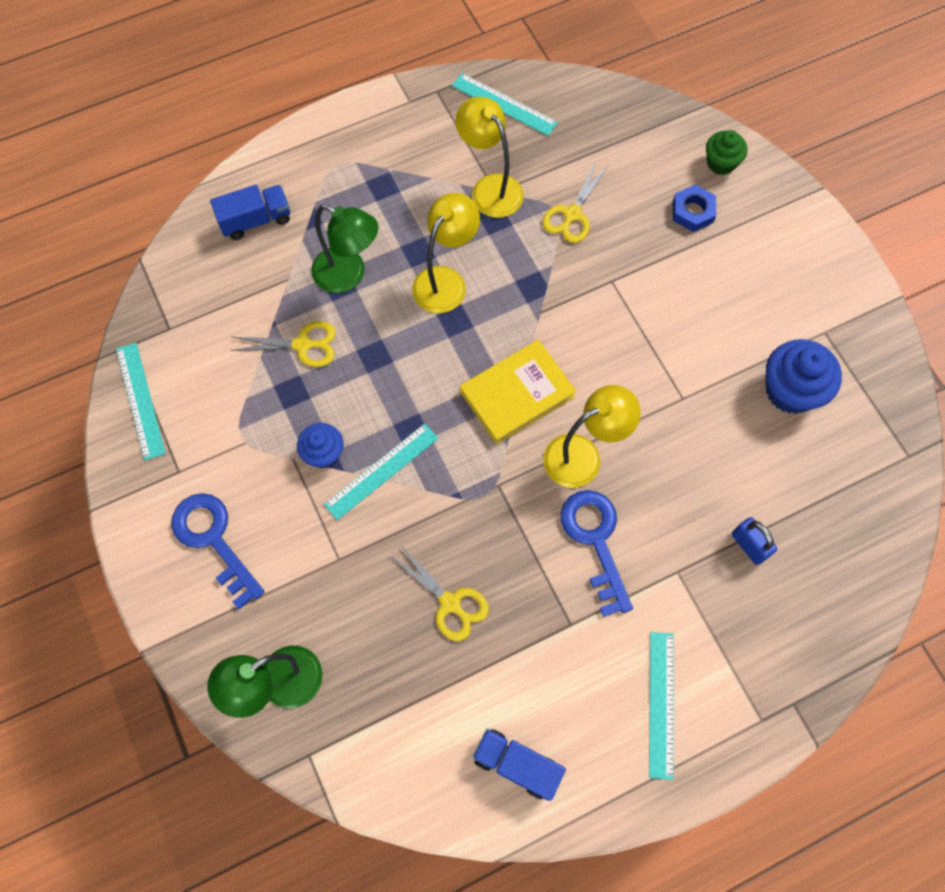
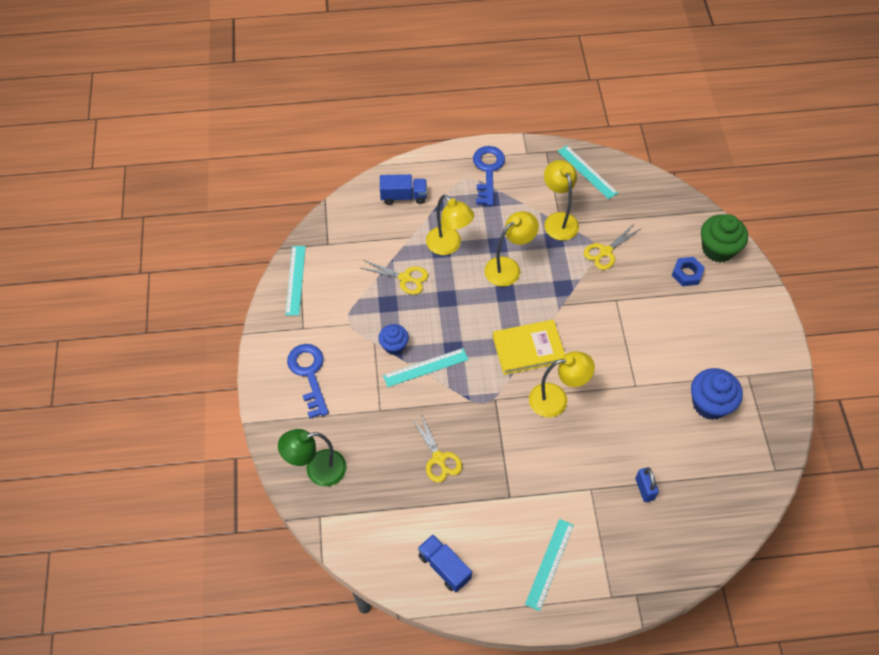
camera: 20 degrees right, 10 degrees down
(348, 275) = (448, 246): green lamp -> yellow lamp
(595, 541) = (545, 453): blue key -> blue key (488, 171)
(721, 163) = (718, 249): green cupcake -> green cupcake, size x1.63

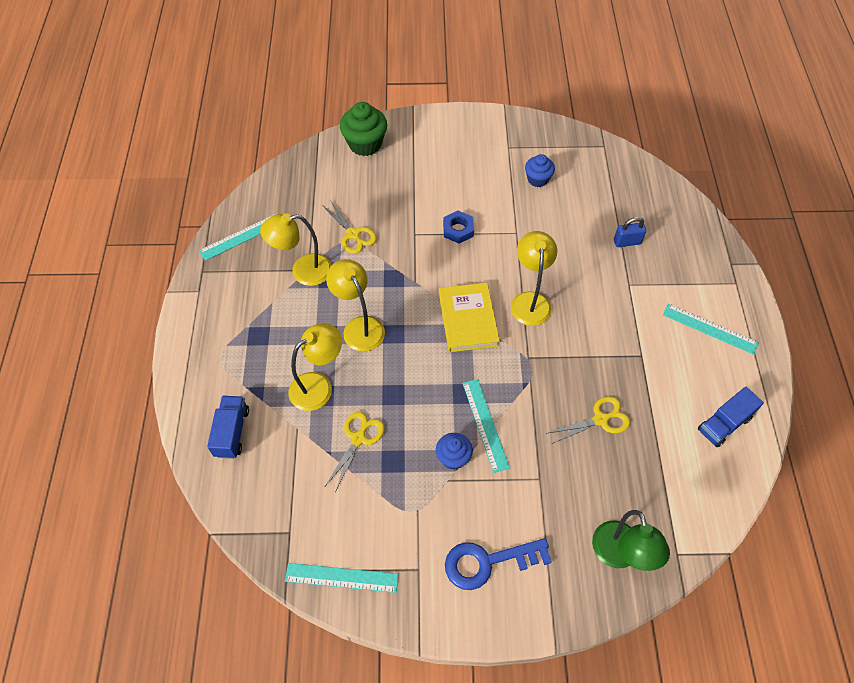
camera: 85 degrees left, 0 degrees up
(488, 171) = (215, 334): blue key -> none
(687, 273) = (390, 172): blue nut -> blue nut (458, 229)
(710, 404) = (537, 179): blue cupcake -> blue cupcake, size x0.61

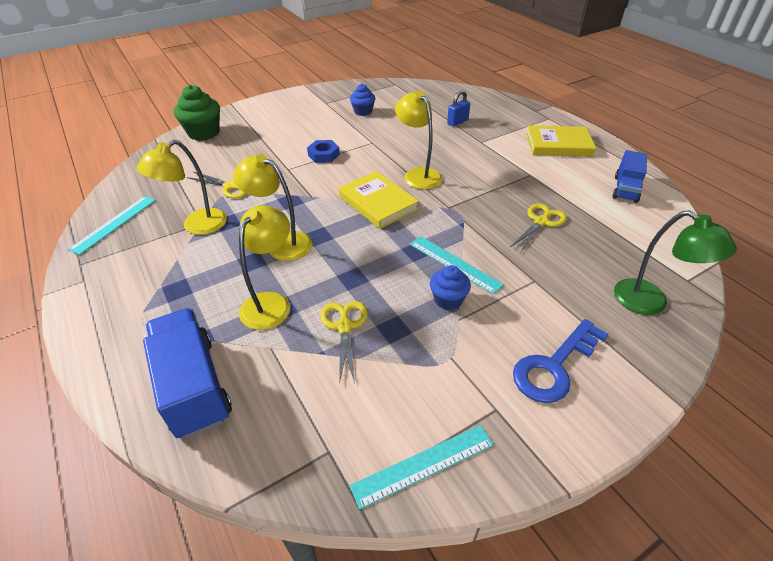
camera: 30 degrees left, 15 degrees down
(232, 432) = (194, 386): blue truck -> blue truck, size x1.60
(710, 328) = (558, 144): turquoise ruler -> yellow book

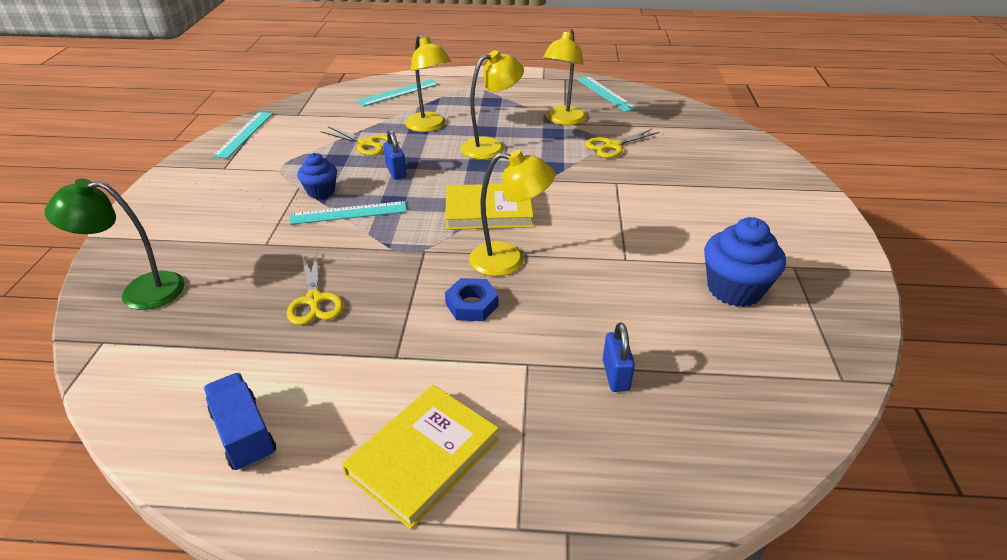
camera: 125 degrees right, 5 degrees down
(194, 386) = (399, 92): blue truck -> turquoise ruler
(197, 226) = (563, 120): yellow lamp -> yellow lamp turned 150 degrees counterclockwise
(204, 133) = (754, 156): green cupcake -> none
(323, 155) = (626, 212): blue nut -> blue nut (472, 304)
(363, 111) = (734, 289): blue cupcake -> blue cupcake, size x1.63
(374, 274) = (396, 172): none -> blue padlock
(554, 367) = (201, 204): blue key -> none

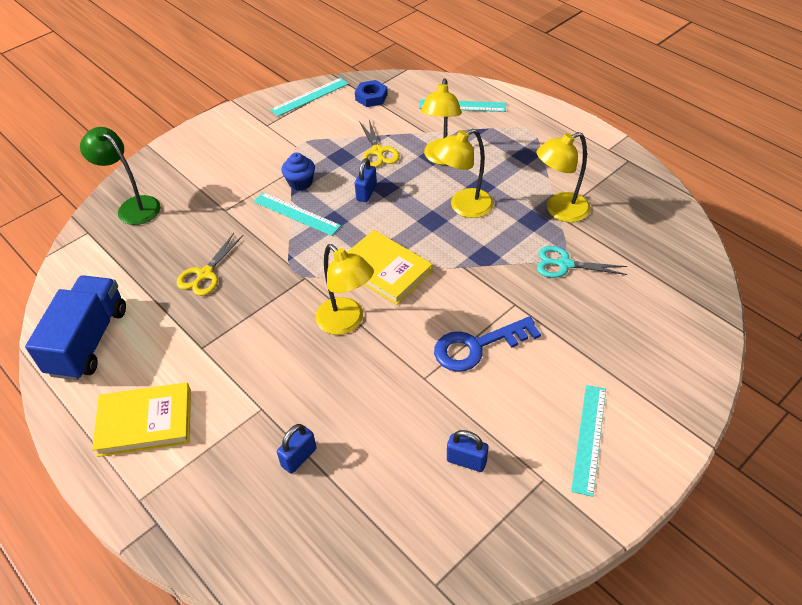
camera: 45 degrees right, 10 degrees up
(244, 434) = (88, 341): blue truck -> blue truck, size x1.60
(472, 304) = (282, 341): blue nut -> blue nut (371, 97)
(491, 147) = (463, 207): yellow lamp -> yellow lamp turned 135 degrees clockwise
(606, 93) = (643, 199): turquoise ruler -> turquoise ruler (589, 438)
(613, 146) = (565, 264): yellow scissors -> turquoise scissors
(631, 219) = (477, 346): none -> blue key
(734, 289) = (466, 461): blue cupcake -> blue padlock

